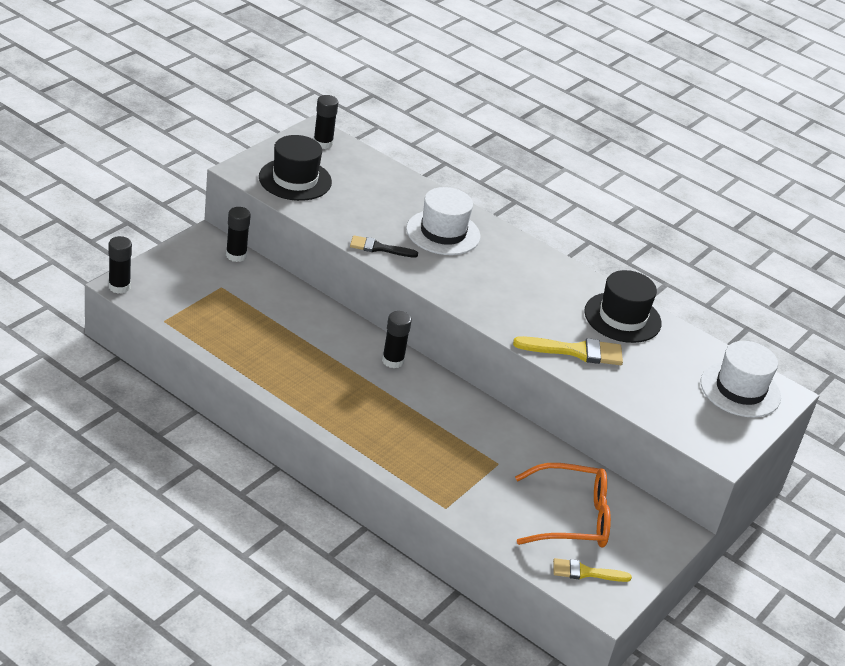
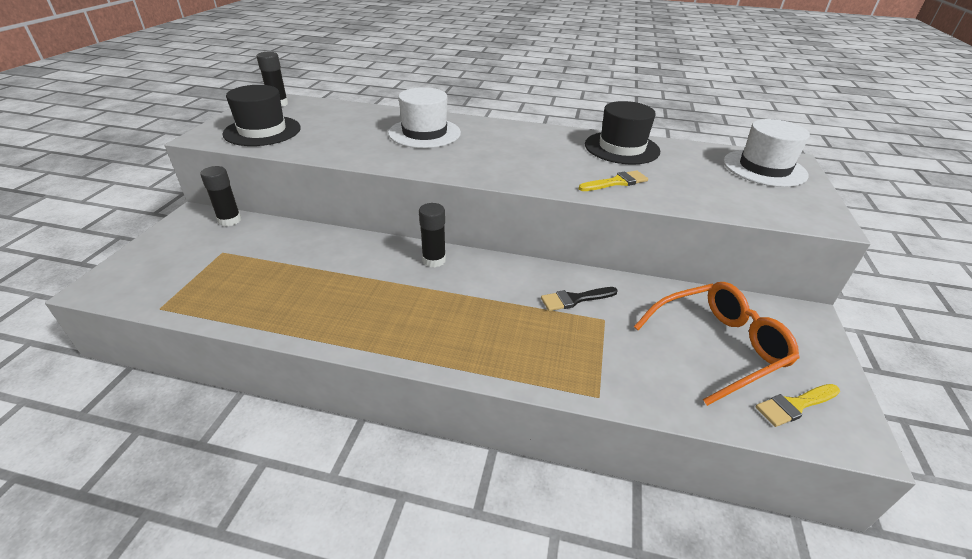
camera: 20 degrees left, 0 degrees up
(119, 287) = (93, 290): black glue stick -> none
(378, 248) = (374, 158): black brush -> black brush (575, 299)
(576, 351) = (616, 182): yellow brush -> yellow brush, size x0.66

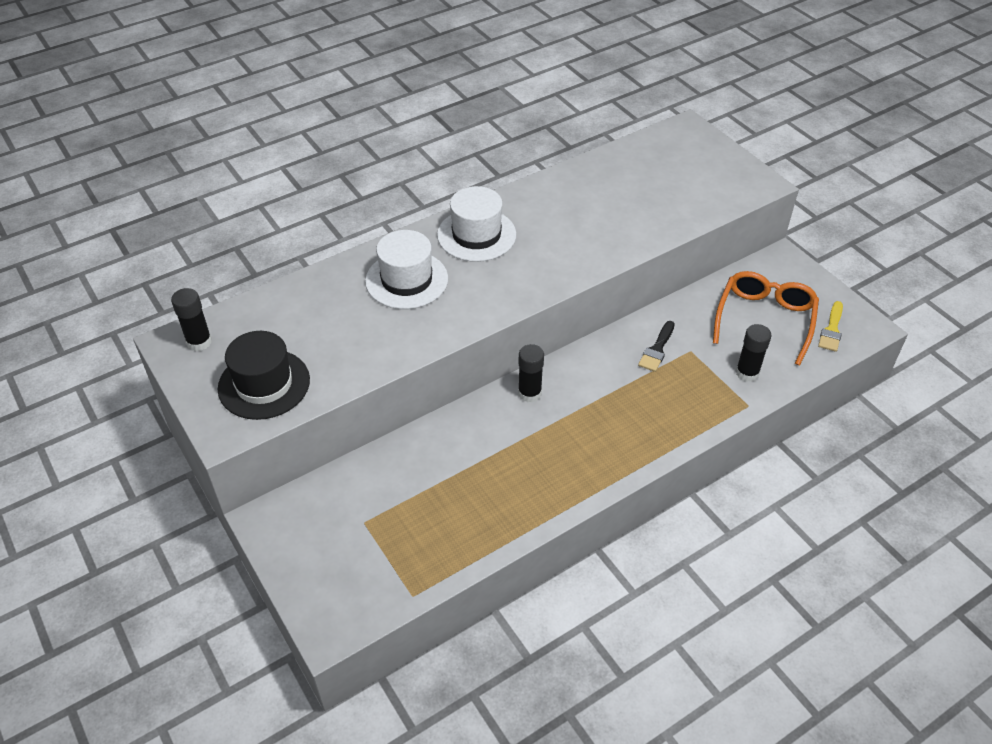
camera: 45 degrees left, 10 degrees up
(229, 220) = (308, 495): black glue stick -> black glue stick (747, 373)
(616, 182) = (617, 234): yellow brush -> none
(621, 148) = (572, 190): black hat -> none
(764, 168) = (681, 149): white hat -> white hat (476, 235)

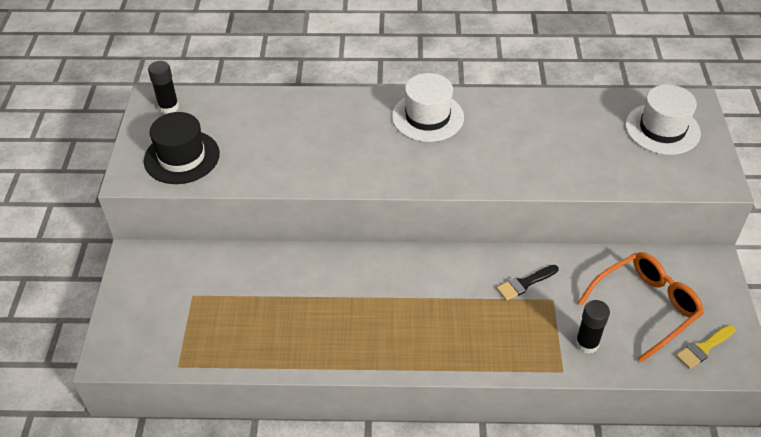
camera: 35 degrees right, 0 degrees up
(406, 280) = (344, 128): white hat -> white hat (662, 129)
(529, 393) = (390, 265): black glue stick -> none

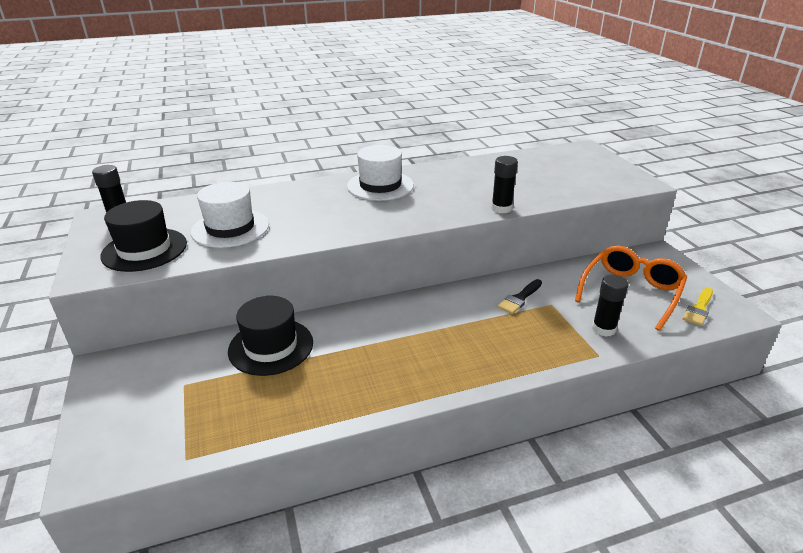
camera: 20 degrees left, 15 degrees down
(272, 275) = (271, 346): none -> black hat
(536, 184) = (501, 208): none -> black glue stick
(662, 129) = (574, 163): white hat -> white hat (230, 228)

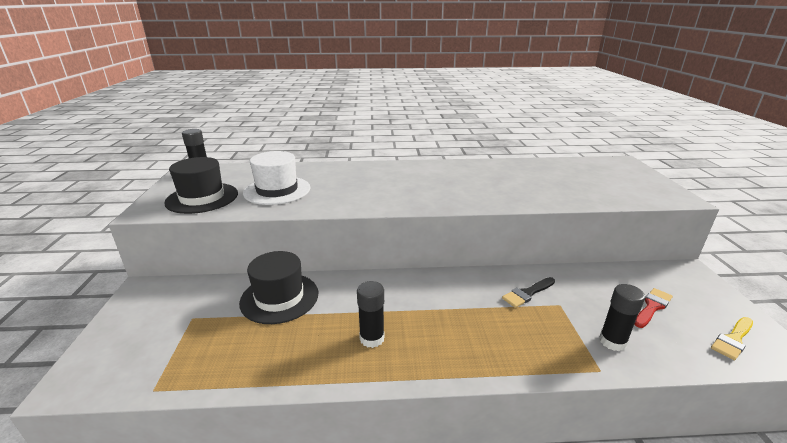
camera: 15 degrees right, 5 degrees down
(380, 186) = (418, 172): white hat -> none
(501, 208) = (523, 204): black glue stick -> black glue stick (372, 338)
(631, 292) = (652, 307): orange glasses -> red brush

